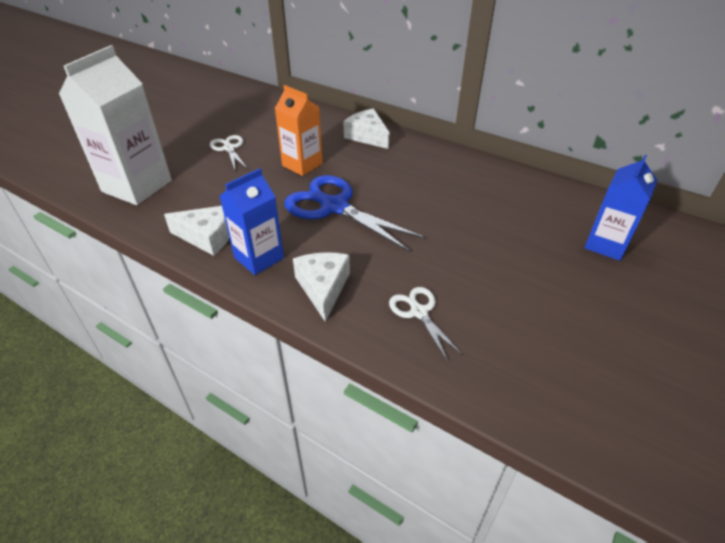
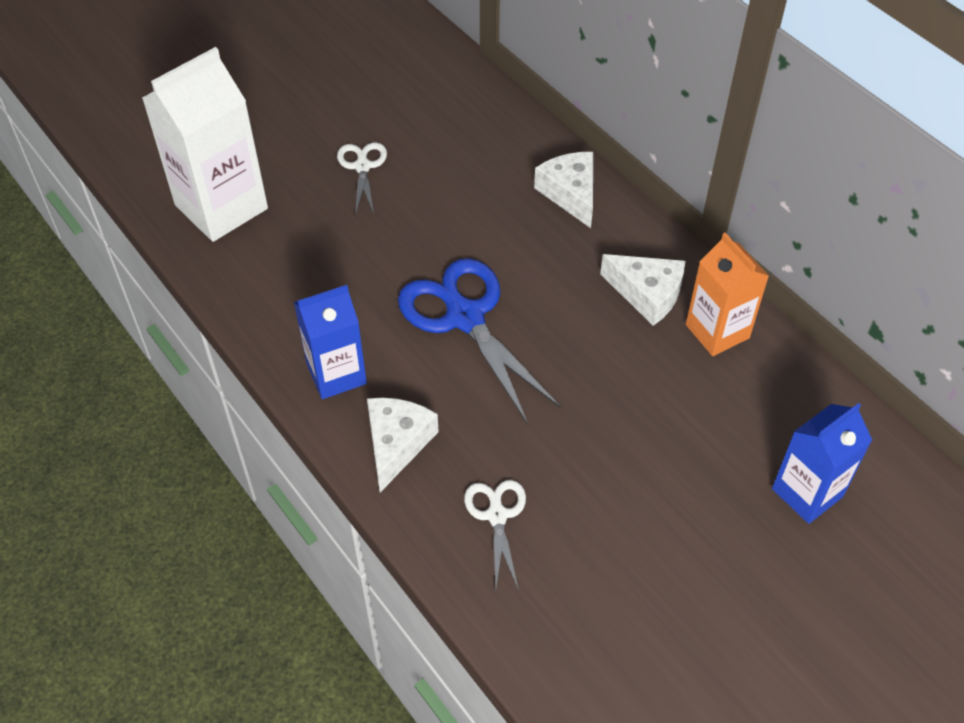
camera: 20 degrees right, 10 degrees up
(207, 237) = (285, 321): white cheese -> white cheese (647, 294)
(302, 164) = (452, 226): orange carton -> orange carton (717, 331)

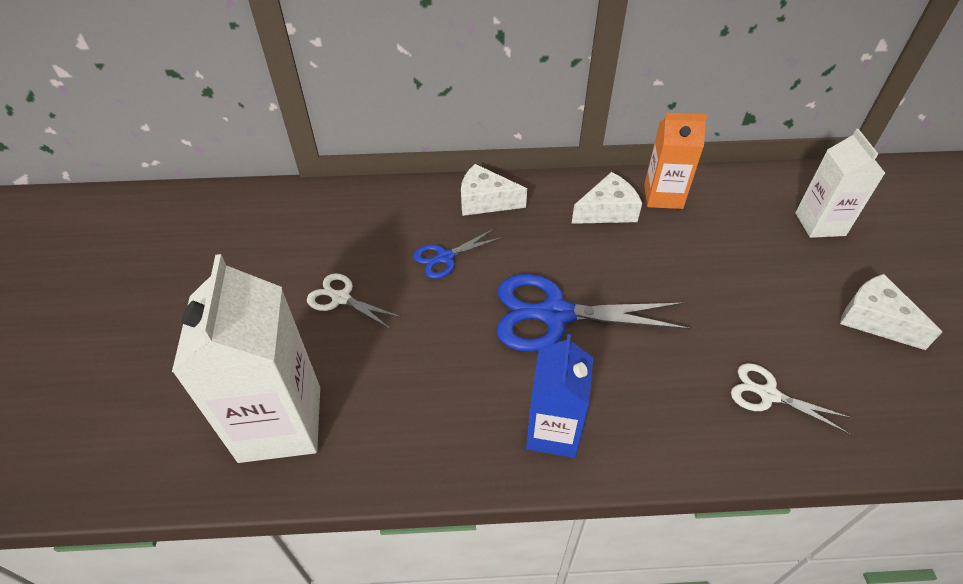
camera: 55 degrees left, 5 degrees down
(396, 444) = (658, 426): white cheese -> white cheese (875, 319)
(468, 206) = (445, 257): none -> blue scissors
(807, 492) = (820, 224): blue carton -> white carton

